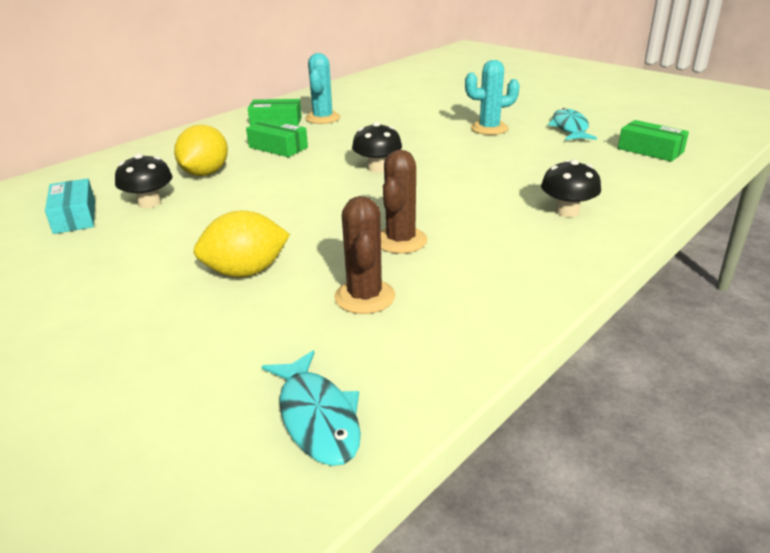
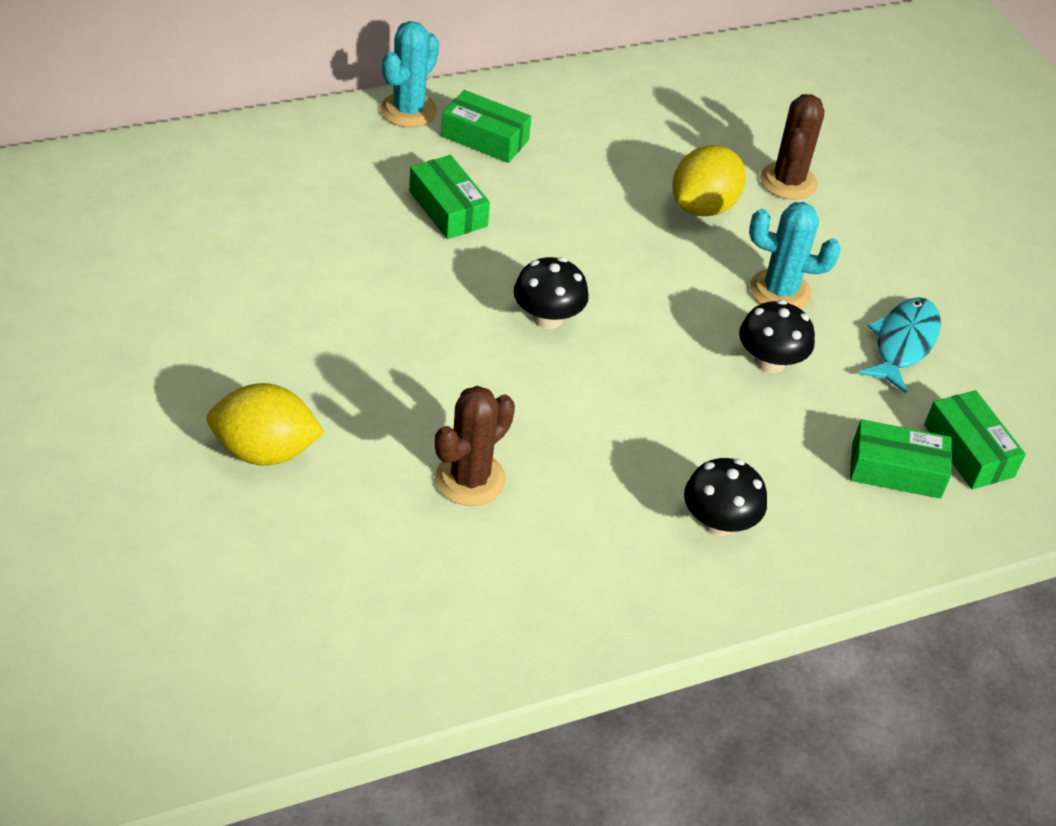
camera: 20 degrees right, 15 degrees up
(75, 216) = (128, 257): turquoise box -> none
(149, 203) = (223, 267): black mushroom -> black mushroom (770, 362)
(205, 173) = (320, 231): yellow lemon -> yellow lemon (703, 207)
(317, 417) = (217, 687): turquoise fish -> none
(322, 118) = (557, 157): turquoise cactus -> turquoise cactus (408, 110)
(365, 297) = (365, 553): brown cactus -> brown cactus (788, 181)
(627, 166) = (896, 470): none -> green box

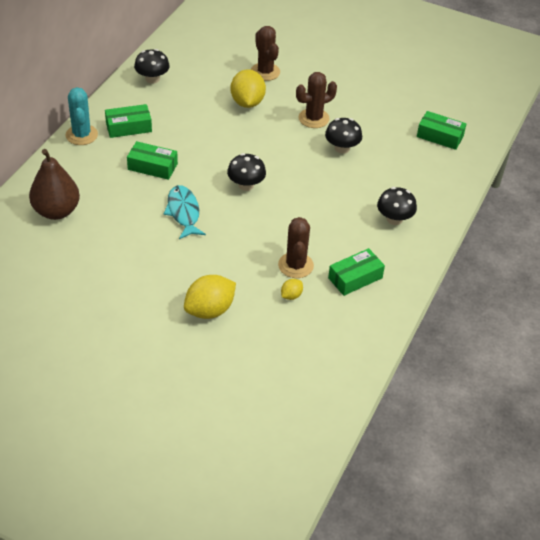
camera: 40 degrees left, 0 degrees up
(247, 184) = (56, 211): none -> brown pear
(405, 517) = (291, 295): none -> yellow lemon
(603, 95) = (152, 79): none -> black mushroom
(780, 291) = (313, 118): turquoise cactus -> brown cactus
(896, 470) = (426, 159): green box -> green box (355, 278)
(903, 343) = (376, 111): turquoise fish -> turquoise fish (183, 212)

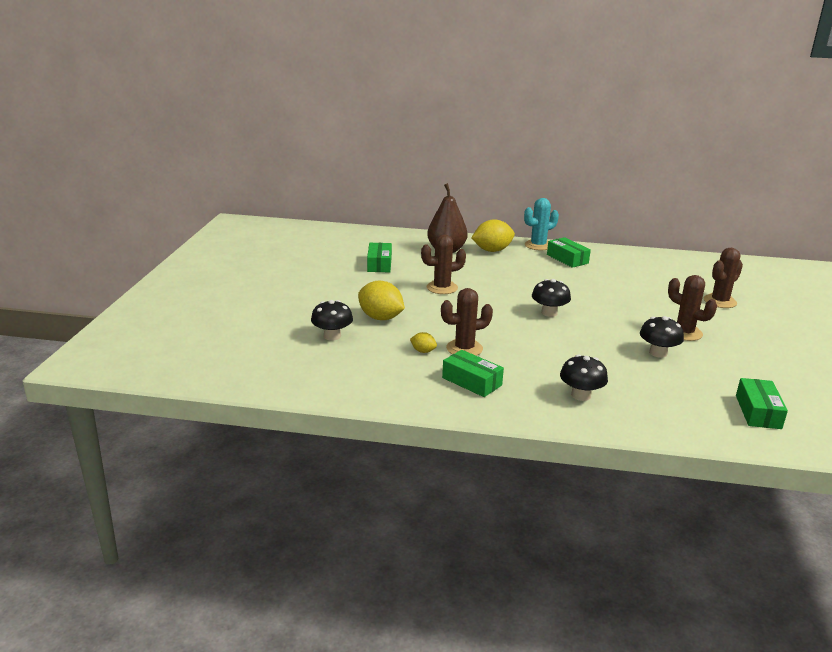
camera: 75 degrees right, 20 degrees down
(152, 79) = (639, 258): black mushroom -> black mushroom (332, 336)
(152, 167) = (530, 274): green box -> green box (379, 264)
(157, 244) = (442, 288): none -> brown cactus
(183, 212) = (488, 292): turquoise fish -> none
(247, 102) = (663, 299): yellow lemon -> yellow lemon (492, 250)

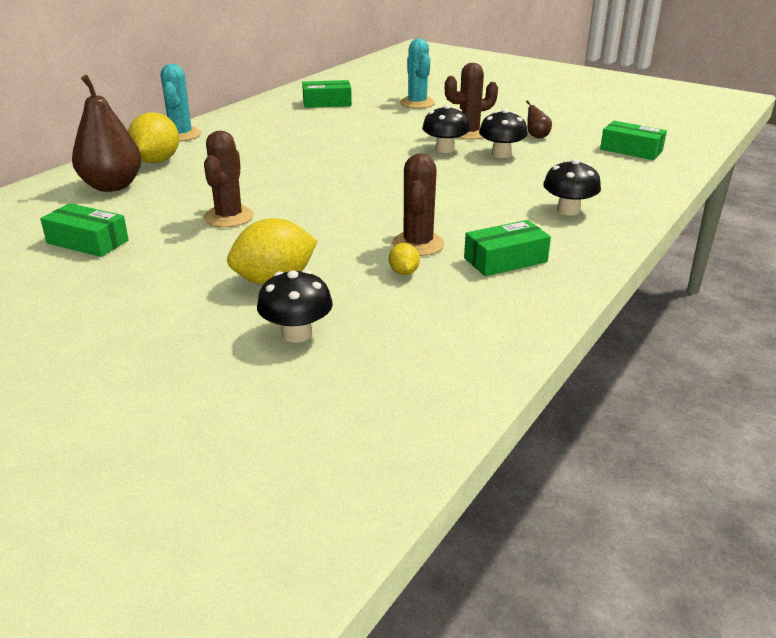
camera: 65 degrees left, 5 degrees up
(423, 351) = (404, 272): yellow lemon -> yellow lemon turned 60 degrees counterclockwise
(549, 313) = (368, 176): black mushroom -> black mushroom (445, 149)
(567, 259) = (240, 132): green box -> green box (327, 103)
(720, 301) = (417, 103): brown cactus -> turquoise cactus
(723, 362) = (536, 136): none -> brown pear

